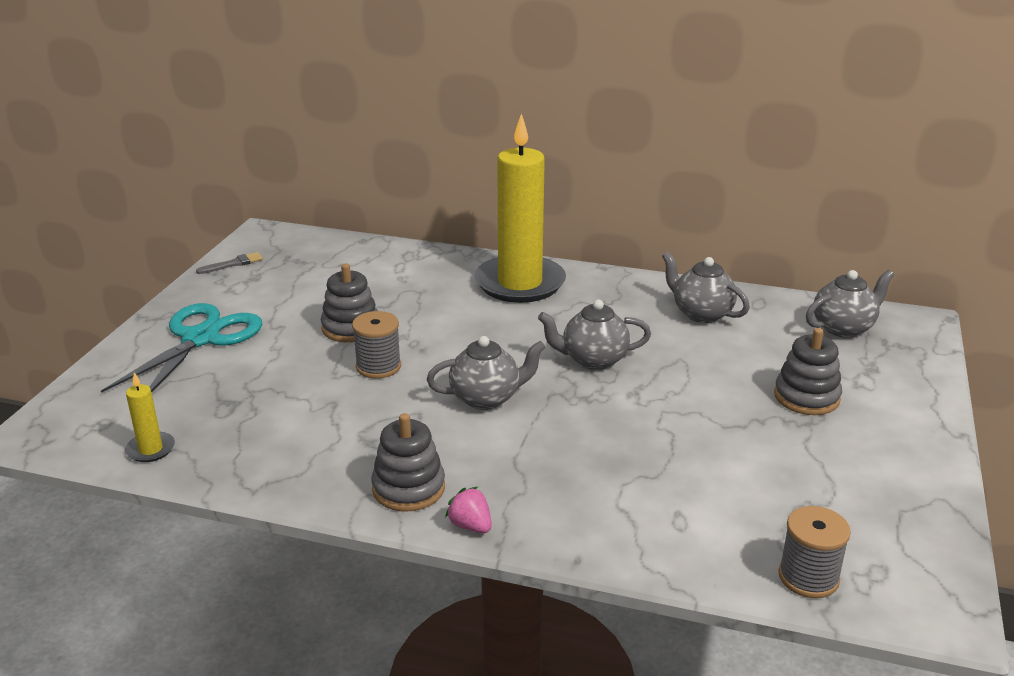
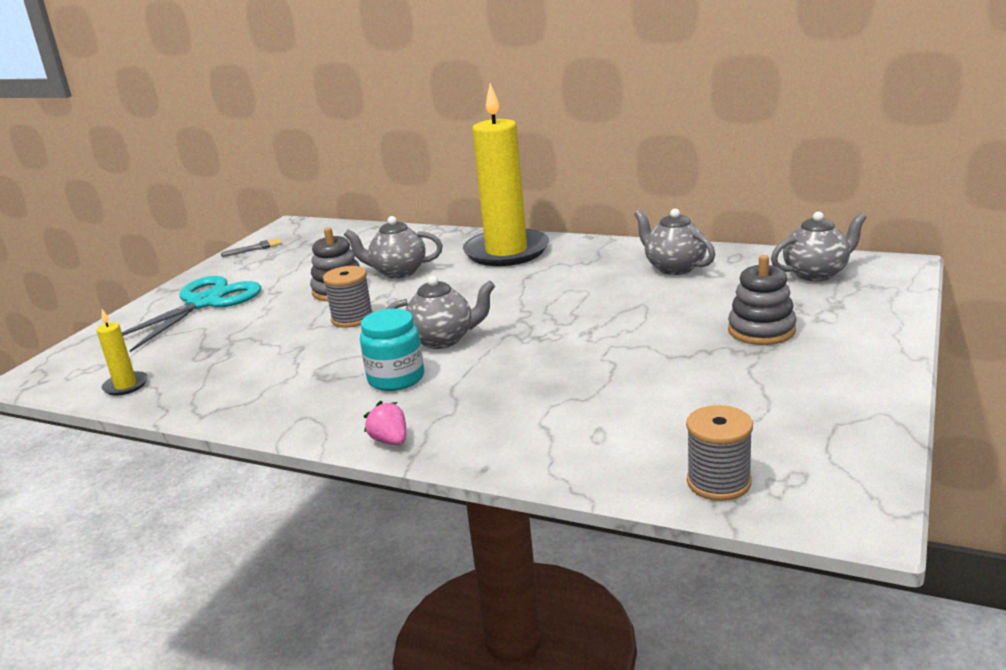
camera: 10 degrees right, 5 degrees down
(408, 488) = (343, 412): grey stacking toy -> none
(452, 447) = (396, 378): none -> turquoise jar
(593, 360) = (555, 307): grey teapot -> grey teapot (398, 272)

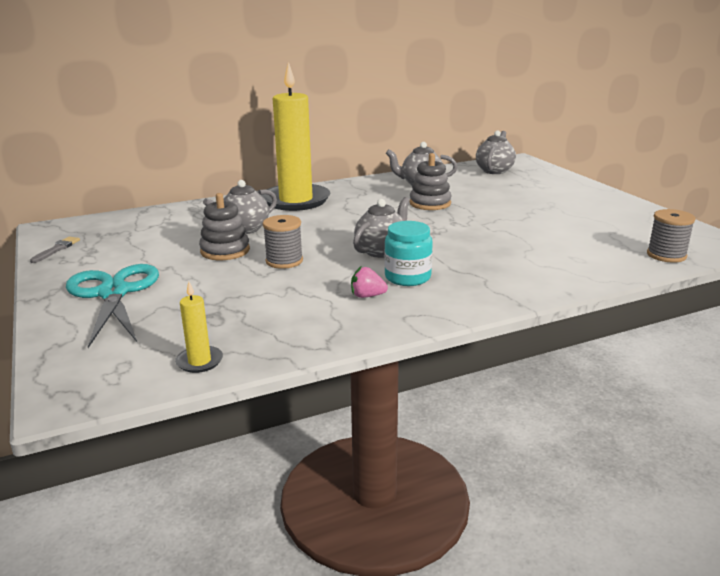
camera: 50 degrees left, 0 degrees up
(390, 441) = (490, 303): pink strawberry -> pink strawberry (367, 296)
(761, 330) = (532, 198): grey stacking toy -> grey stacking toy (430, 203)

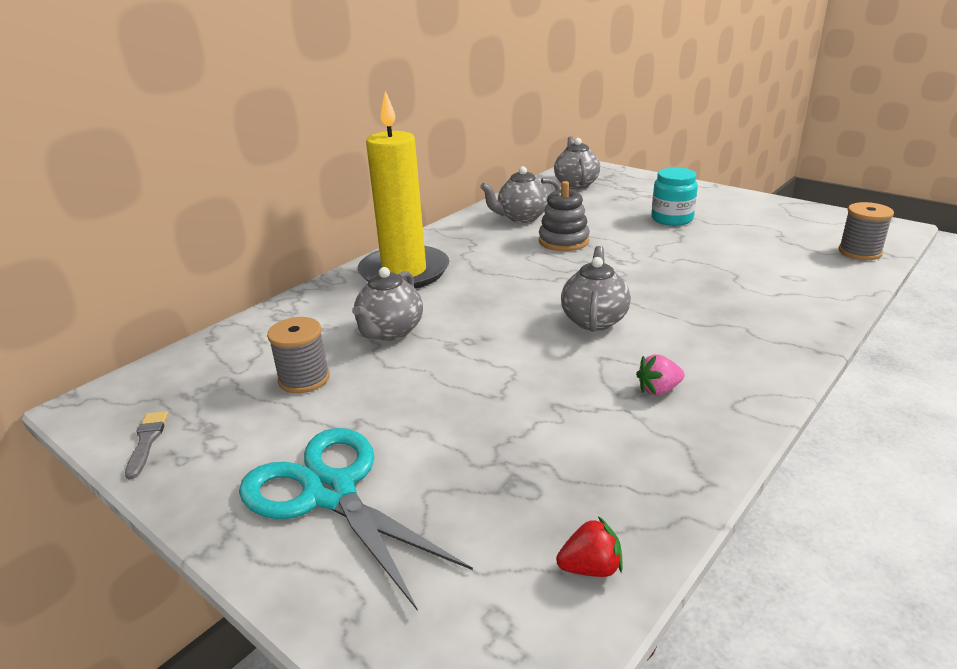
camera: 25 degrees left, 5 degrees up
(199, 361) = (591, 568): yellow candle -> red strawberry
(225, 251) = (405, 372): grey stacking toy -> none
(284, 261) = (500, 367): grey spool -> grey spool (304, 379)
(407, 277) = (667, 349): turquoise jar -> turquoise jar (672, 219)

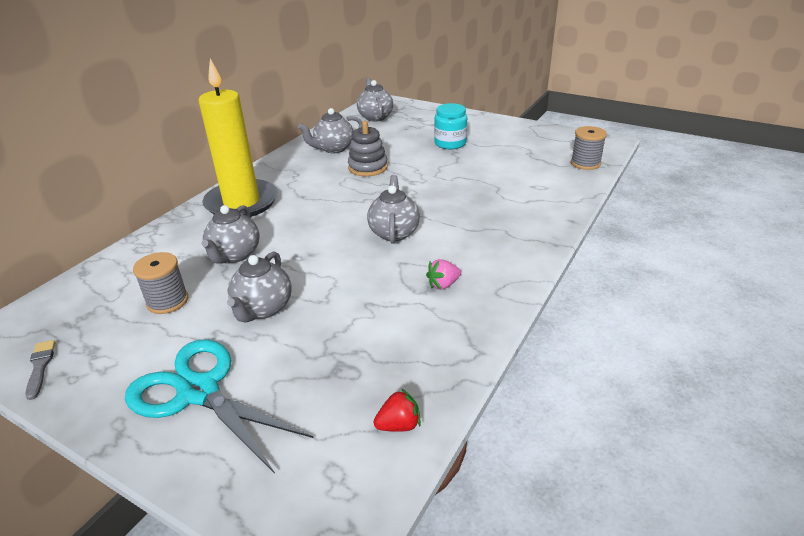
camera: 10 degrees left, 5 degrees up
(419, 398) = (263, 309): none -> grey teapot

